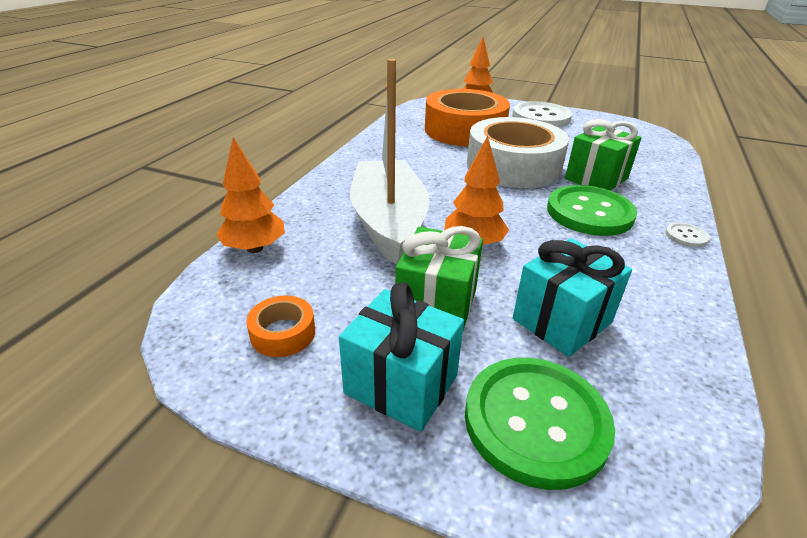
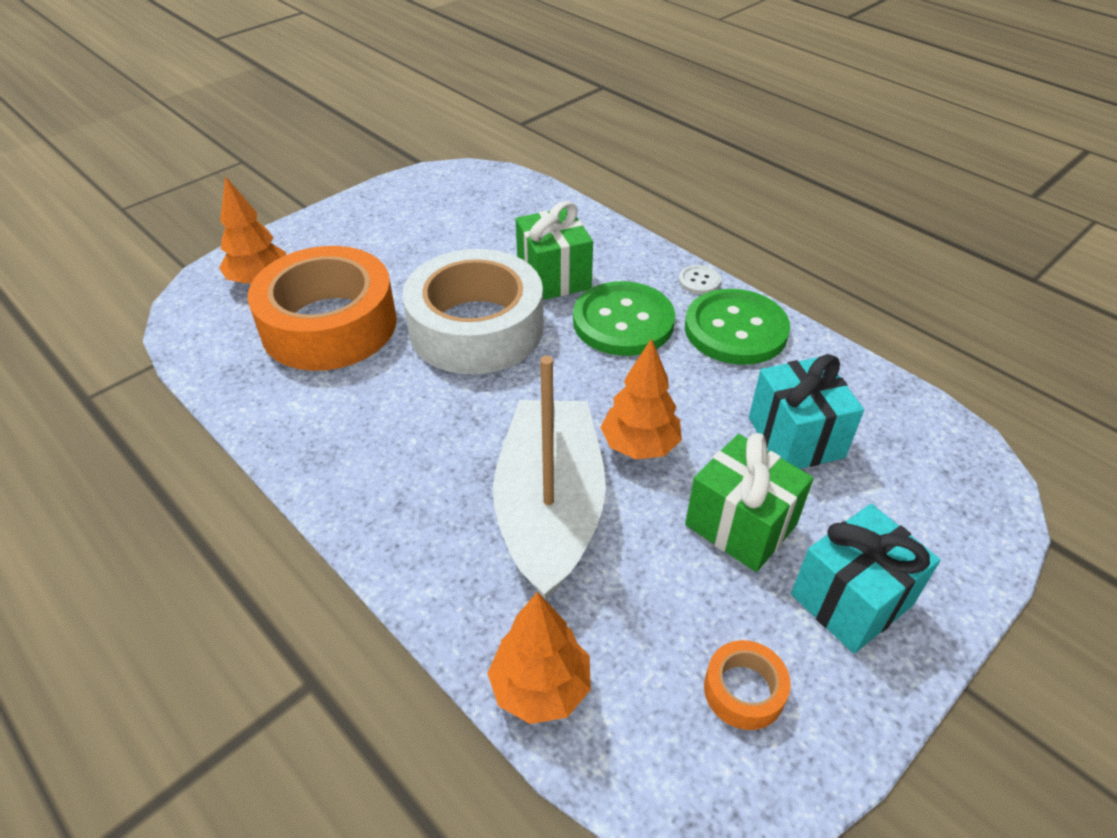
camera: 65 degrees left, 10 degrees up
(388, 222) = (550, 509): white boat -> white boat turned 75 degrees clockwise
(535, 421) = (914, 518): green button -> green button (735, 330)
(541, 117) = (351, 233): white button -> none

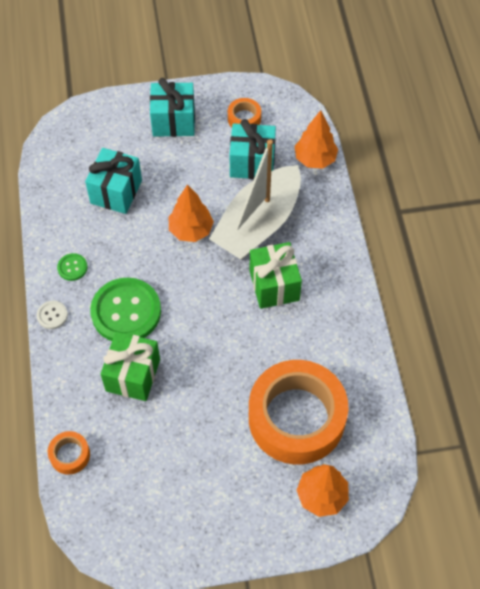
camera: 145 degrees left, 15 degrees up
(476, 328) = (212, 359): white tape -> none
(552, 204) = (70, 455): none -> orange tape
(647, 605) = (252, 163): none -> turquoise gift
(735, 330) = (72, 267): green button -> green button, size x0.44
(740, 525) = (184, 170): green gift -> green gift (274, 285)

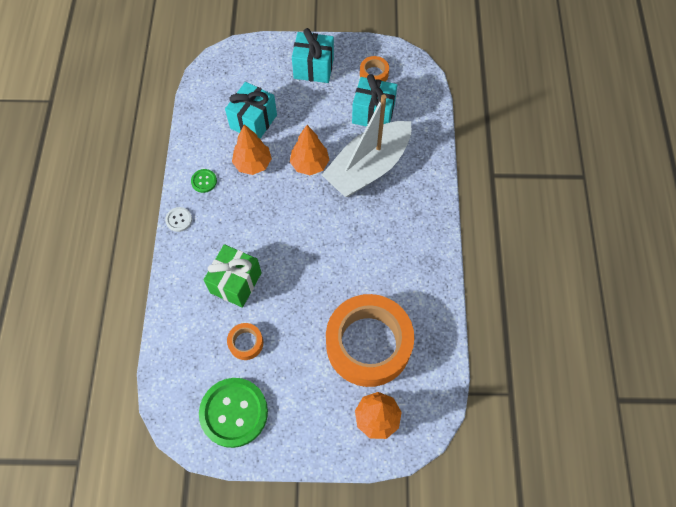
camera: 10 degrees right, 5 degrees up
(70, 455) = (169, 343): orange tape -> orange tape (246, 343)
(126, 312) = (241, 226): green button -> green button (234, 412)
(274, 285) = (371, 223): green gift -> none
(315, 159) = (428, 118): orange tree -> orange tree (253, 164)

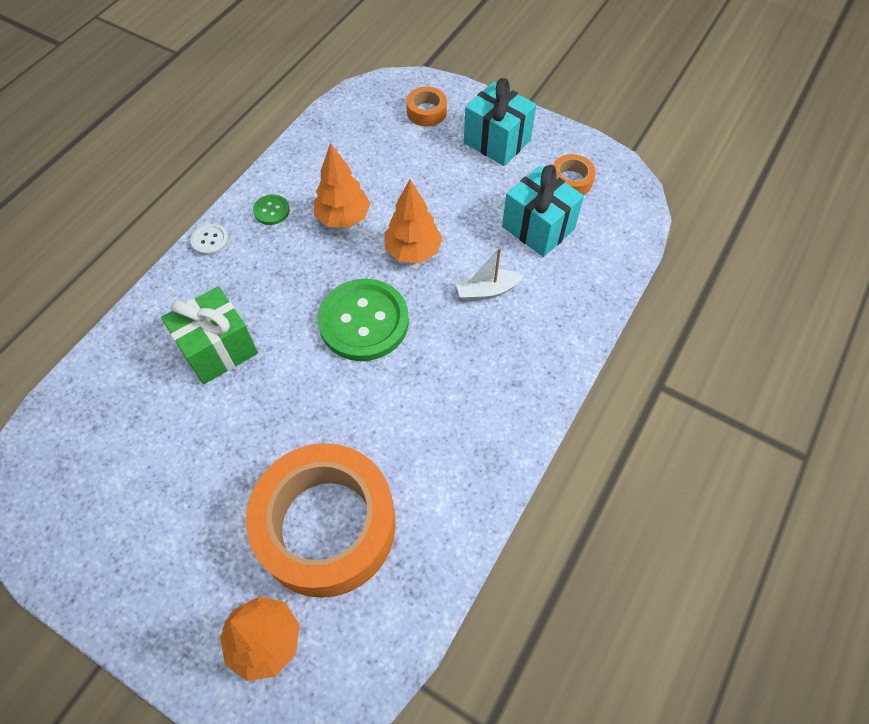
camera: 30 degrees right, 5 degrees down
(234, 412) = (92, 515): green button -> green button (363, 321)
(246, 343) = (174, 432): orange tape -> orange tape (426, 112)
(253, 121) = (379, 170): turquoise gift -> none
(368, 167) = (486, 290): white boat -> white boat, size x0.42

